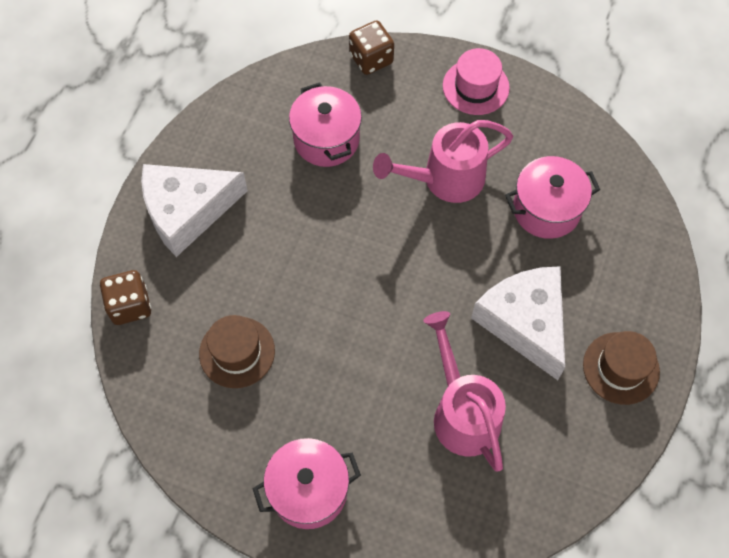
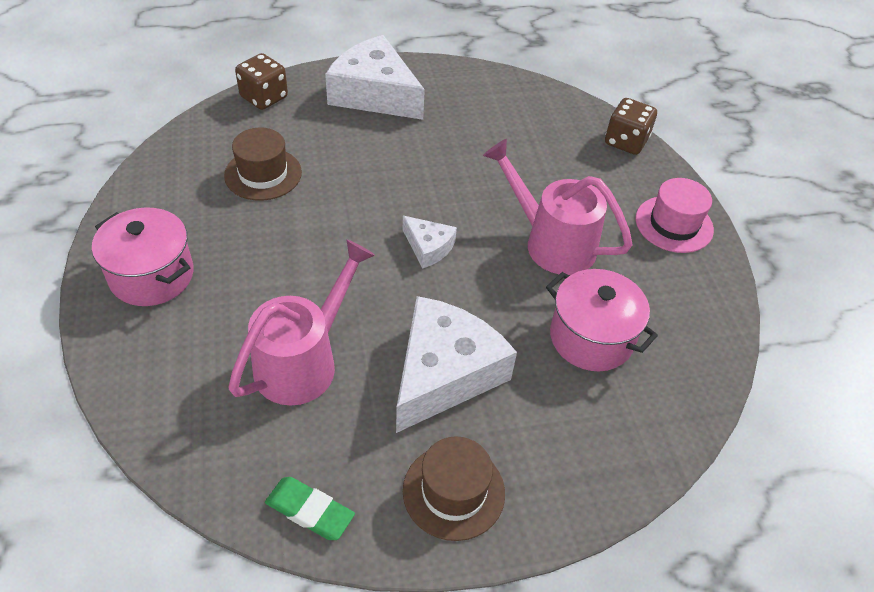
camera: 55 degrees right, 15 degrees down
(326, 139) = (516, 146): pink pot -> none
(399, 267) = (428, 247): none -> white cheese
(590, 465) = (310, 511): none -> green eraser

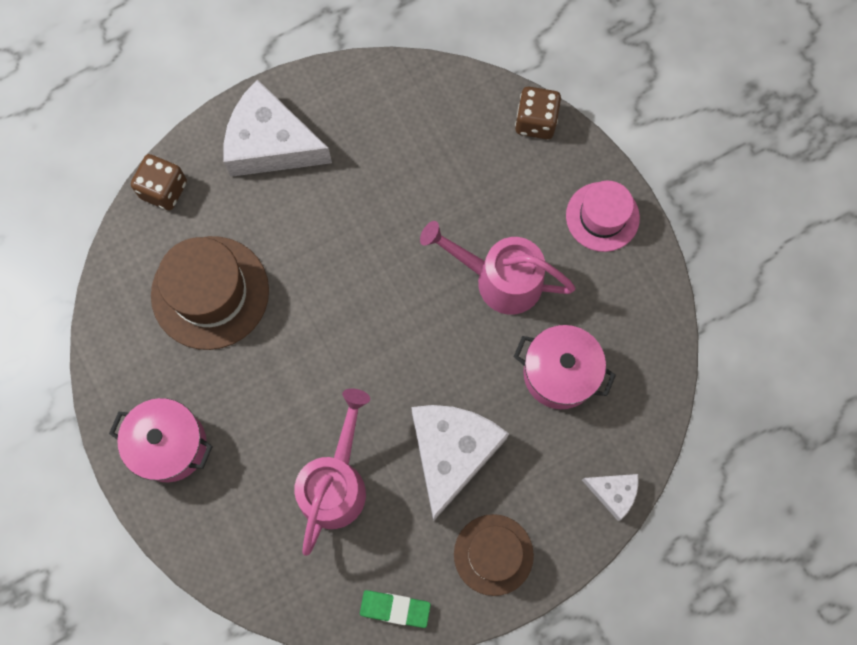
camera: 15 degrees left, 25 degrees up
(263, 174) = (210, 292): brown hat -> brown hat, size x1.57
(428, 247) = (393, 325): white cheese -> white cheese (613, 493)

